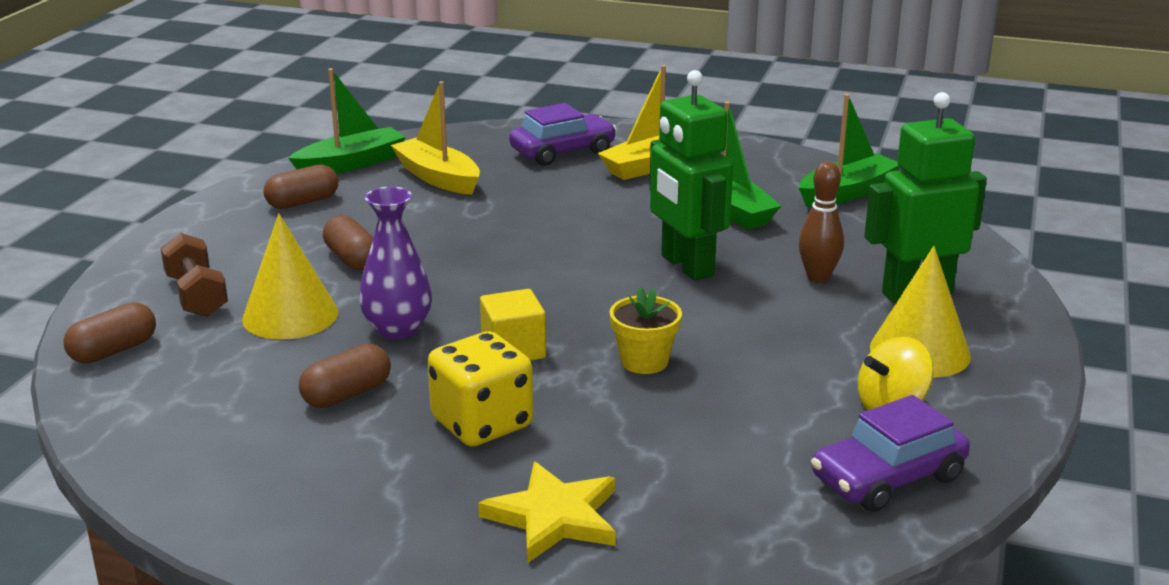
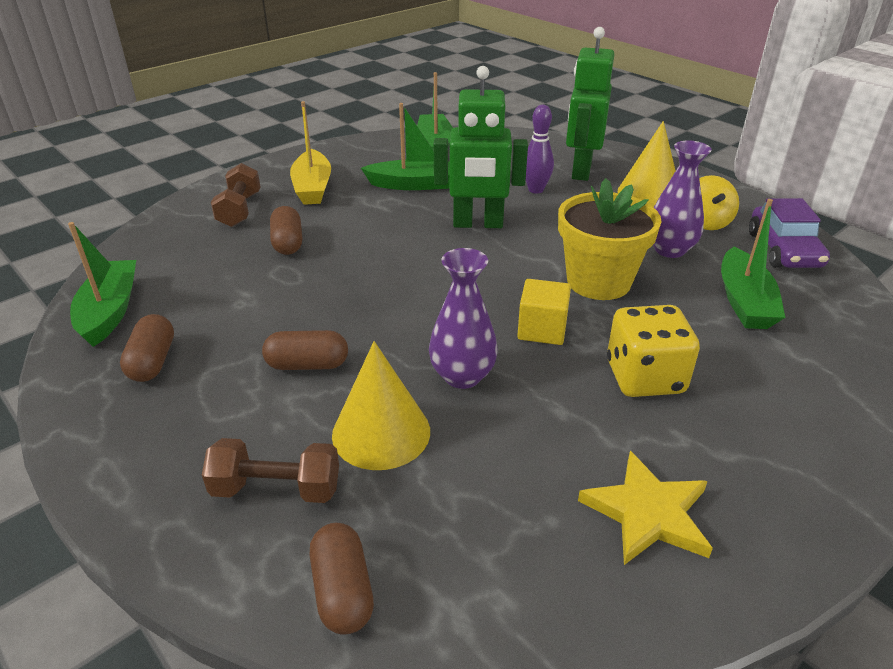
camera: 60 degrees left, 10 degrees up
(346, 394) = (555, 436): brown capsule -> brown capsule (287, 243)
(438, 178) = (206, 275): yellow boat -> none
(554, 517) = (790, 384): yellow star -> yellow star (647, 513)
(562, 152) = (239, 210): purple car -> brown dumbbell
(644, 361) = (598, 282): yellow flower pot -> yellow flower pot, size x1.76
(708, 463) = (744, 301): none -> green boat
(777, 392) = (669, 250): none -> purple vase
(818, 277) = (536, 190): brown bowling pin -> purple bowling pin

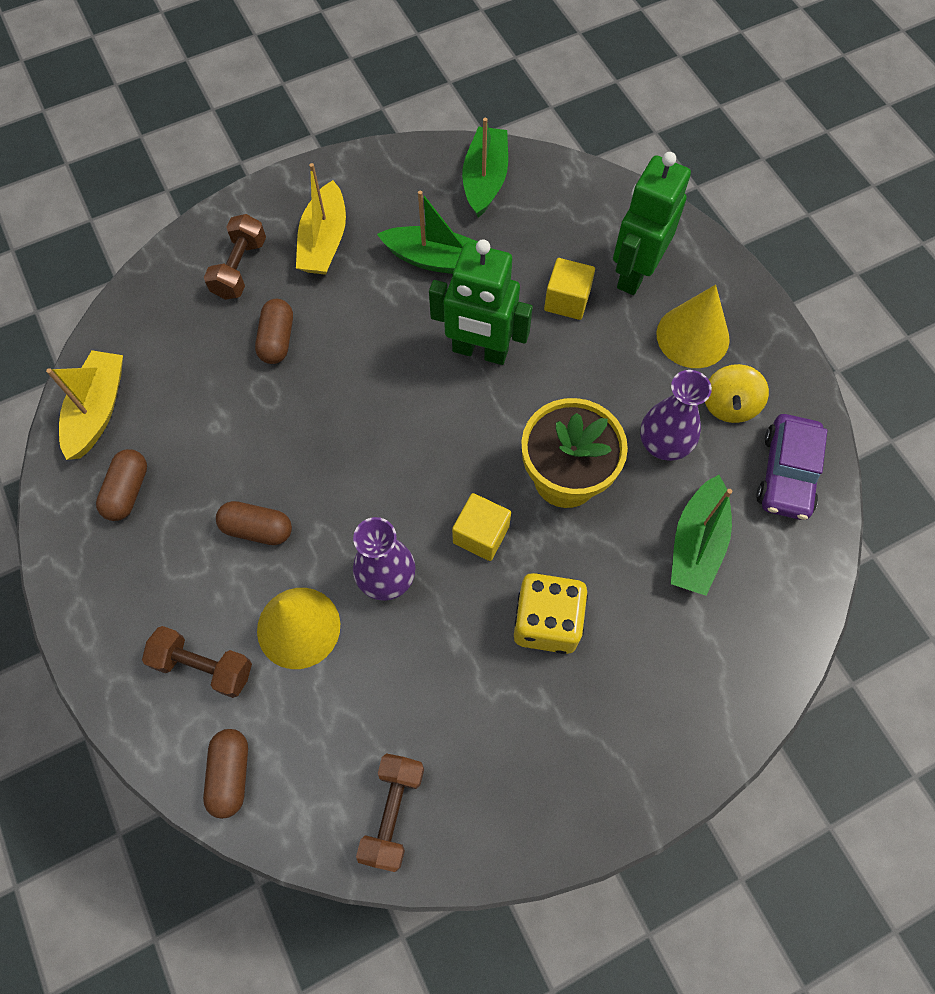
camera: 15 degrees right, 30 degrees up
(110, 311) = (98, 410): green boat -> yellow boat
(536, 190) = (567, 300): purple bowling pin -> yellow cube
(571, 582) = (393, 812): none -> brown dumbbell
(647, 513) = (478, 767): yellow star -> none

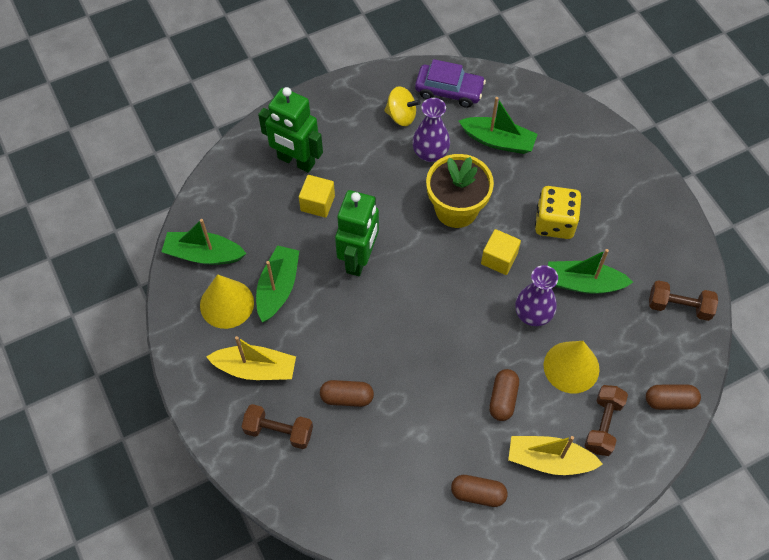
camera: 90 degrees left, 5 degrees down
(98, 410) = (410, 527): yellow boat -> yellow boat (549, 460)
(438, 658) = (583, 283): none -> green boat
(692, 336) = (349, 131): yellow cone -> yellow cone (227, 304)

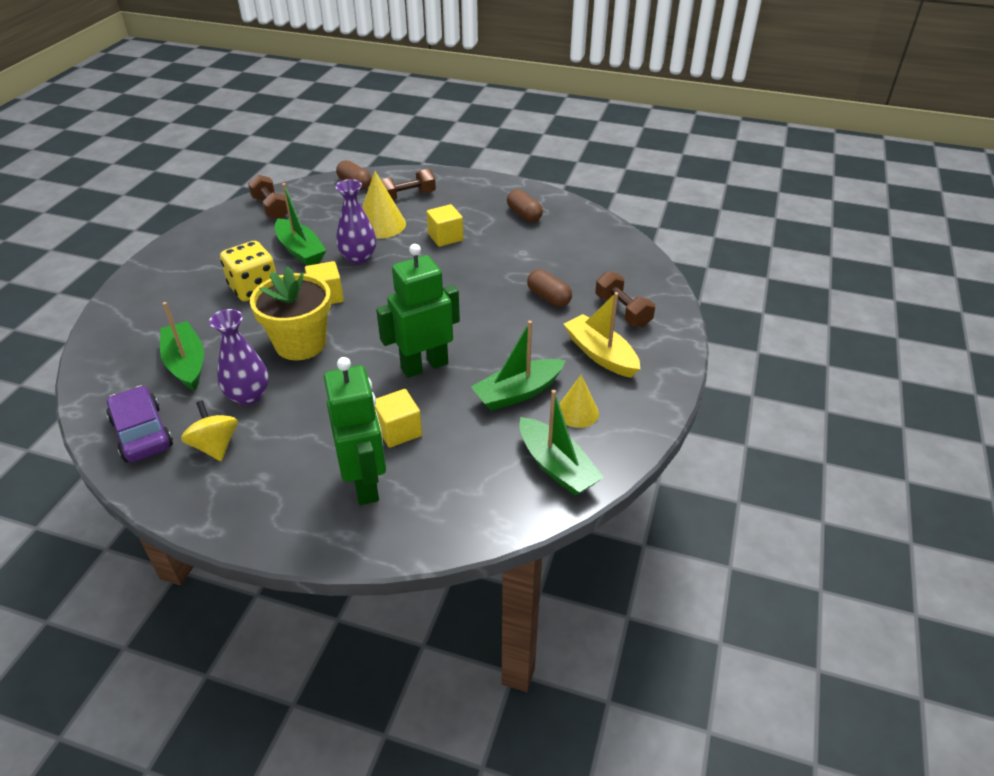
camera: 135 degrees left, 20 degrees down
(227, 304) = (577, 412): yellow cone -> yellow cone, size x0.65
(503, 399) = (445, 237): brown capsule -> yellow cube
(549, 460) = (461, 203): yellow boat -> none

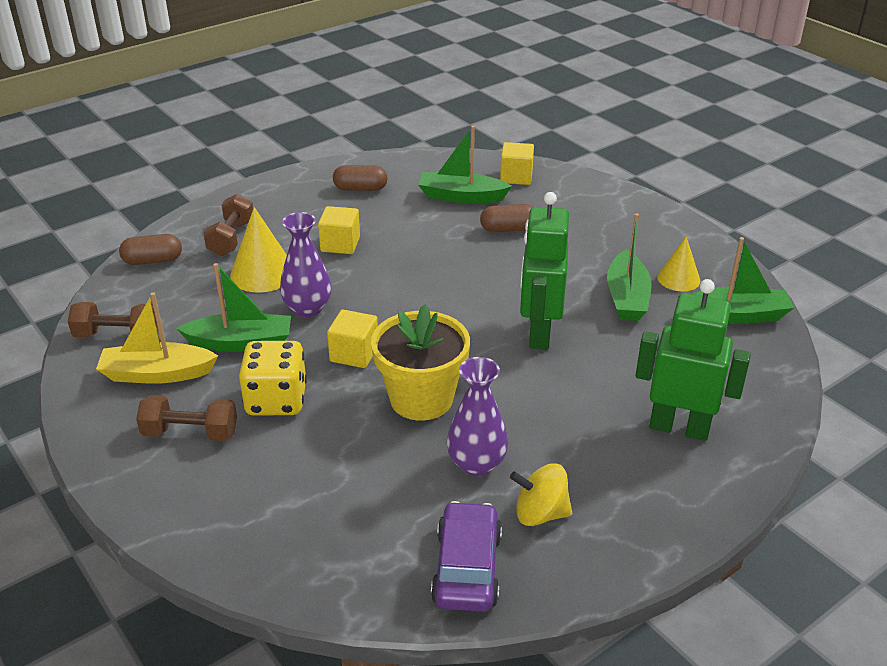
camera: 55 degrees left, 5 degrees down
(142, 433) = (467, 568): purple car -> purple car turned 90 degrees clockwise
(186, 363) = (368, 496): green boat -> green boat (461, 196)
(398, 430) = (621, 382): yellow cube -> yellow cube (516, 177)
(600, 354) = (615, 237): yellow boat -> yellow boat (157, 374)
(622, 311) = (567, 203): brown dumbbell -> brown dumbbell (190, 433)

